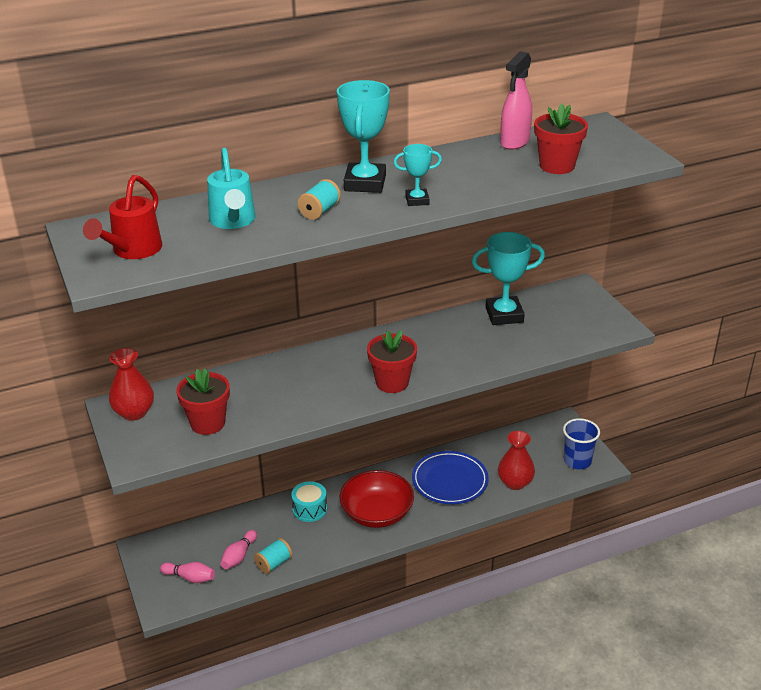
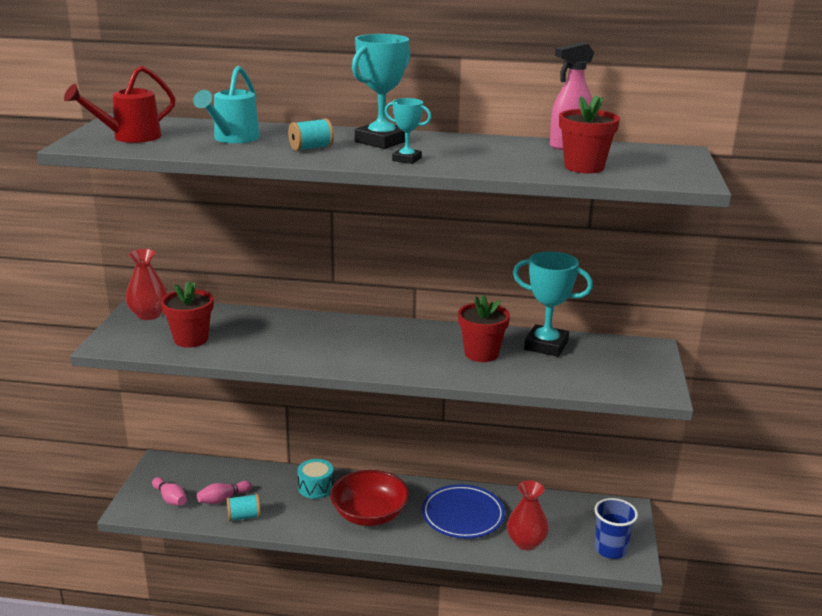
camera: 30 degrees right, 10 degrees down
(392, 383) = (375, 362): red flower pot -> red flower pot (481, 353)

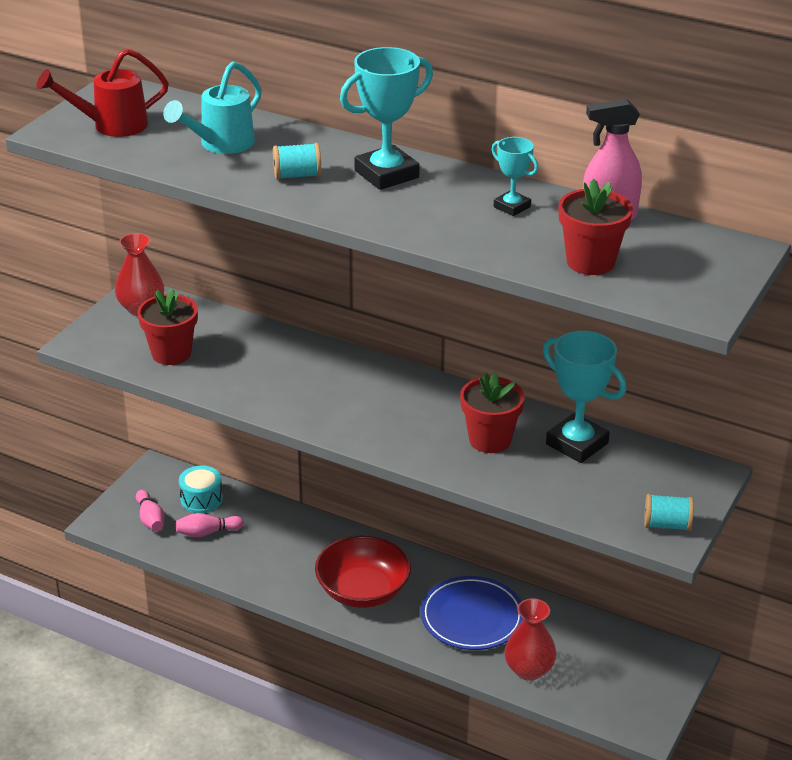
camera: 20 degrees right, 10 degrees up
(244, 516) = (221, 560): turquoise spool -> turquoise spool (667, 525)
(316, 487) = (317, 542): turquoise drum -> turquoise drum (201, 499)
(406, 159) = (391, 214): turquoise trophy -> turquoise trophy (512, 207)
(610, 549) = (627, 704): blue cup -> none

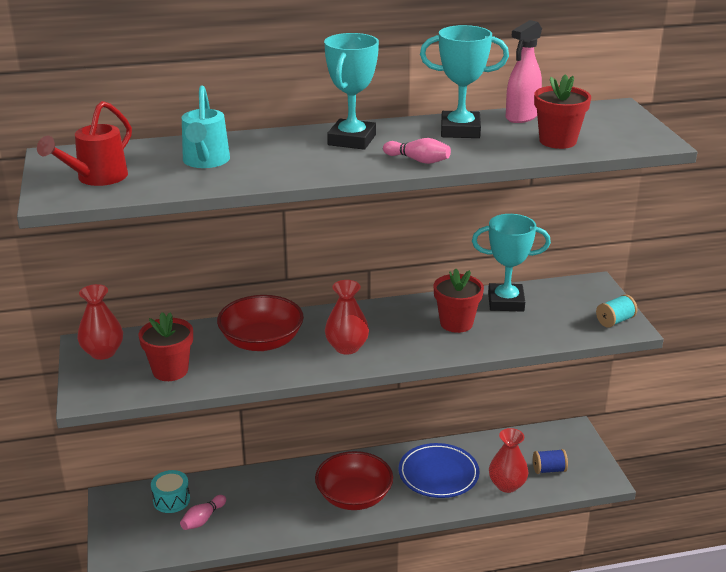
camera: 40 degrees left, 5 degrees down
(150, 519) = (148, 533): pink bowling pin -> pink bowling pin (418, 160)
(282, 364) = (261, 341): none -> red bowl
(297, 175) = (295, 160): turquoise spool -> none
(349, 410) = (347, 347): none -> red vase
(512, 207) = (460, 130): turquoise trophy -> turquoise trophy, size x1.83
(595, 682) = (549, 470): none -> blue spool

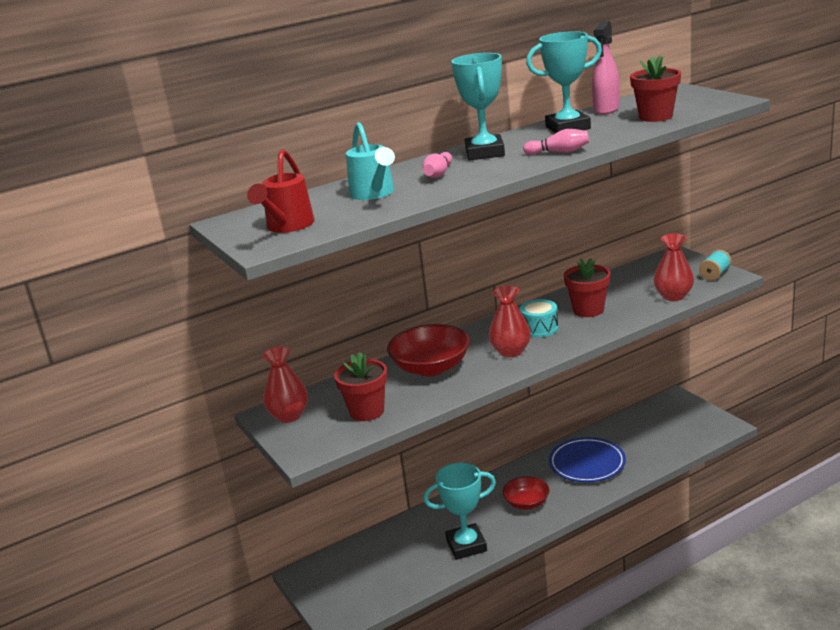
camera: 15 degrees left, 5 degrees down
(171, 500) = (361, 557): turquoise drum -> turquoise drum (539, 328)
(203, 519) = (402, 564): pink bowling pin -> pink bowling pin (438, 174)
(354, 496) = (526, 503): red bowl -> red bowl, size x0.63
(506, 302) = (615, 285): turquoise trophy -> turquoise trophy (466, 545)
(507, 485) = (650, 454): red vase -> red vase (673, 296)
(549, 470) = (676, 432): blue spool -> none

